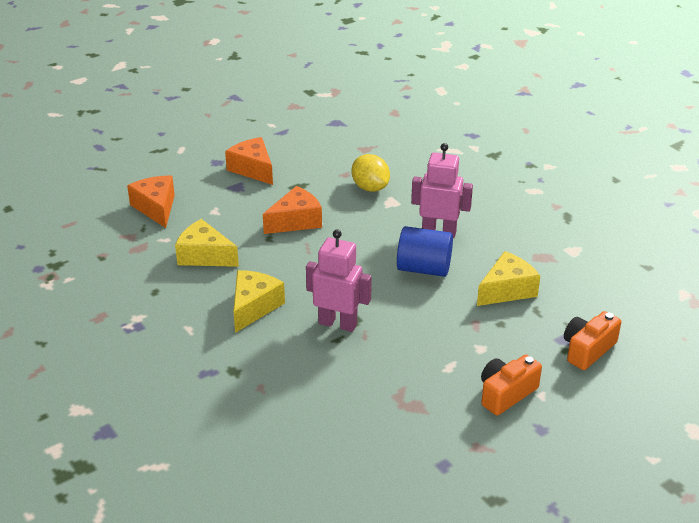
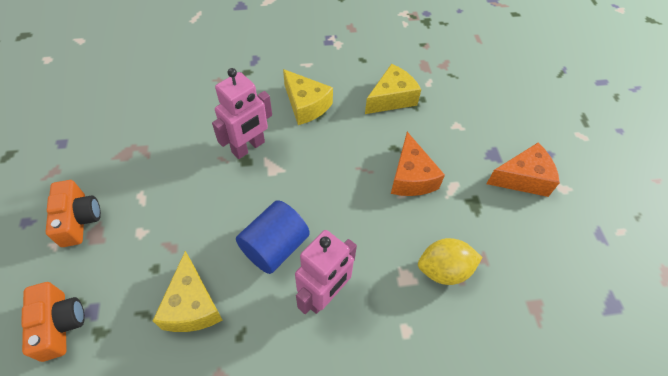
camera: 115 degrees right, 20 degrees up
(156, 208) = (479, 90): orange cheese -> none

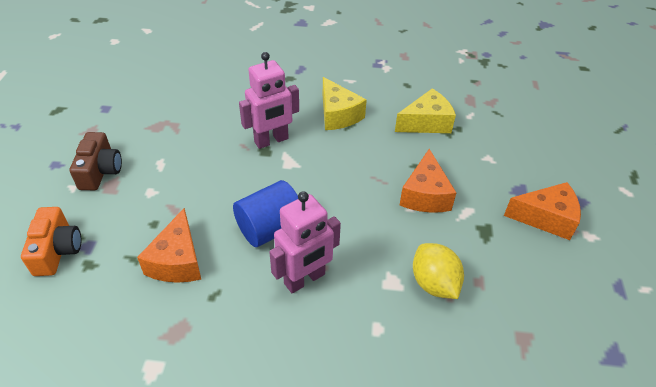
camera: 15 degrees right, 10 degrees down
(79, 219) = (100, 171): orange camera -> brown camera
(192, 305) = (177, 261): yellow cheese -> orange cheese
(444, 270) = (434, 283): yellow lemon -> yellow lemon turned 60 degrees clockwise

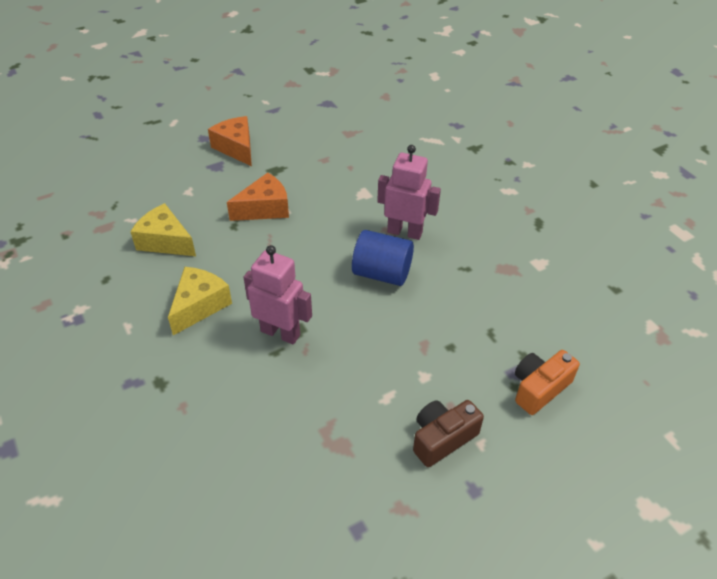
camera: 125 degrees left, 0 degrees up
(177, 261) = (463, 306): orange cheese -> none
(434, 283) = (346, 176): yellow lemon -> none

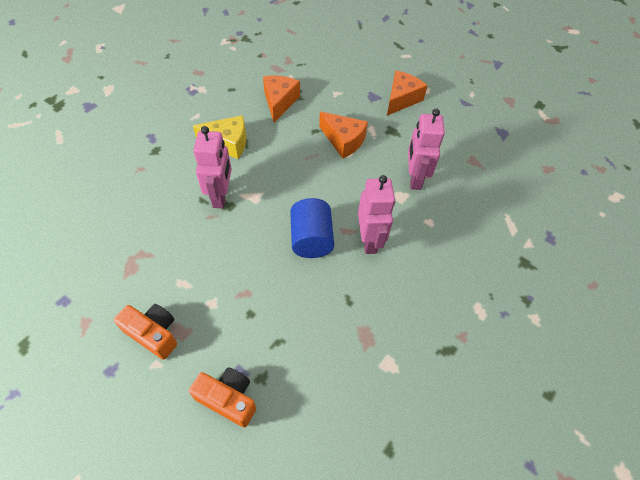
camera: 65 degrees right, 10 degrees up
(165, 241) = (279, 102): yellow cheese -> orange cheese
(347, 177) = (414, 178): none -> pink robot
(442, 438) = (153, 333): brown camera -> orange camera

